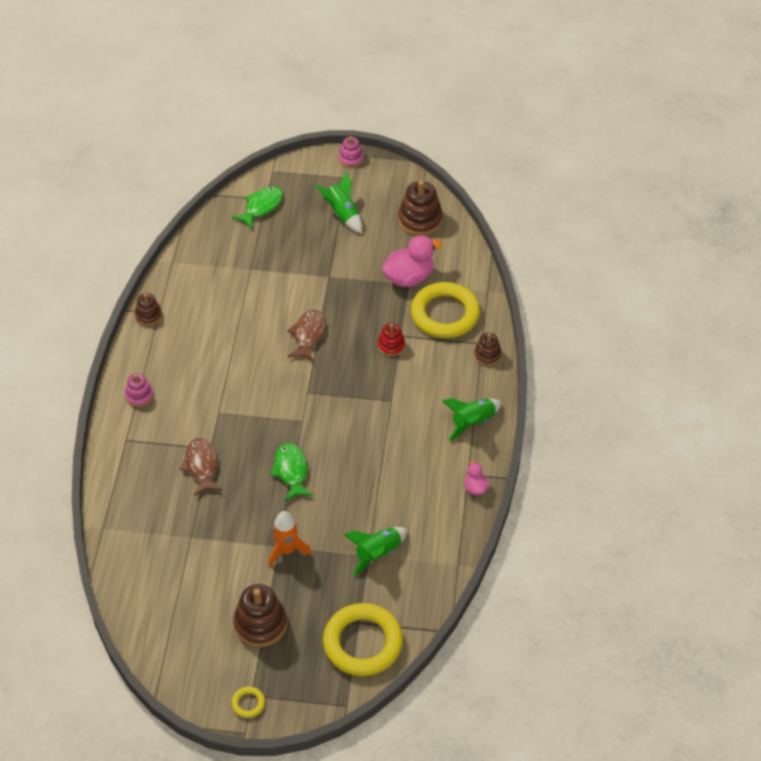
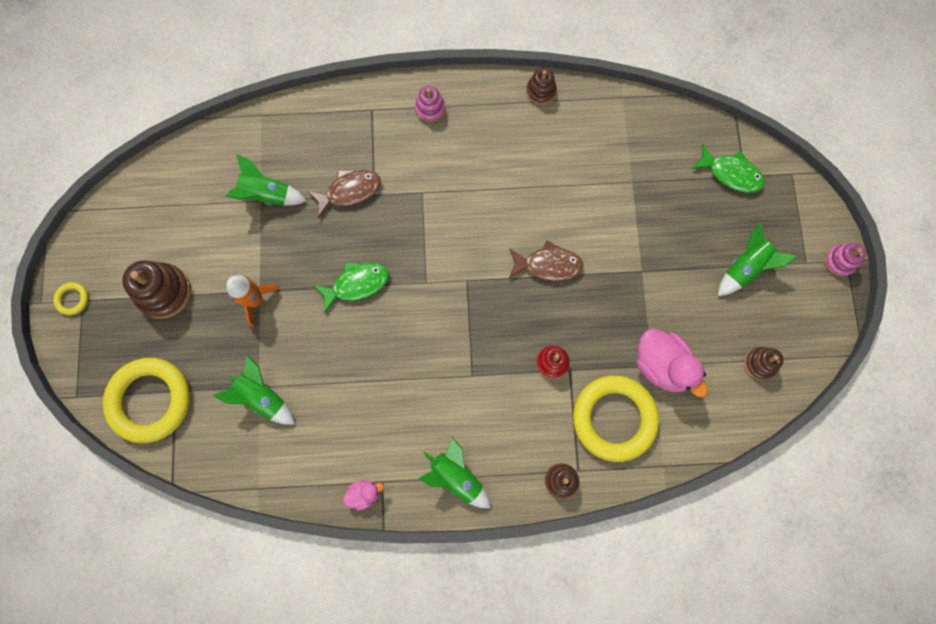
camera: 80 degrees right, 25 degrees up
(186, 531) = (267, 195): none -> green rocket
(420, 220) = (760, 363): brown stacking toy -> brown stacking toy, size x0.58

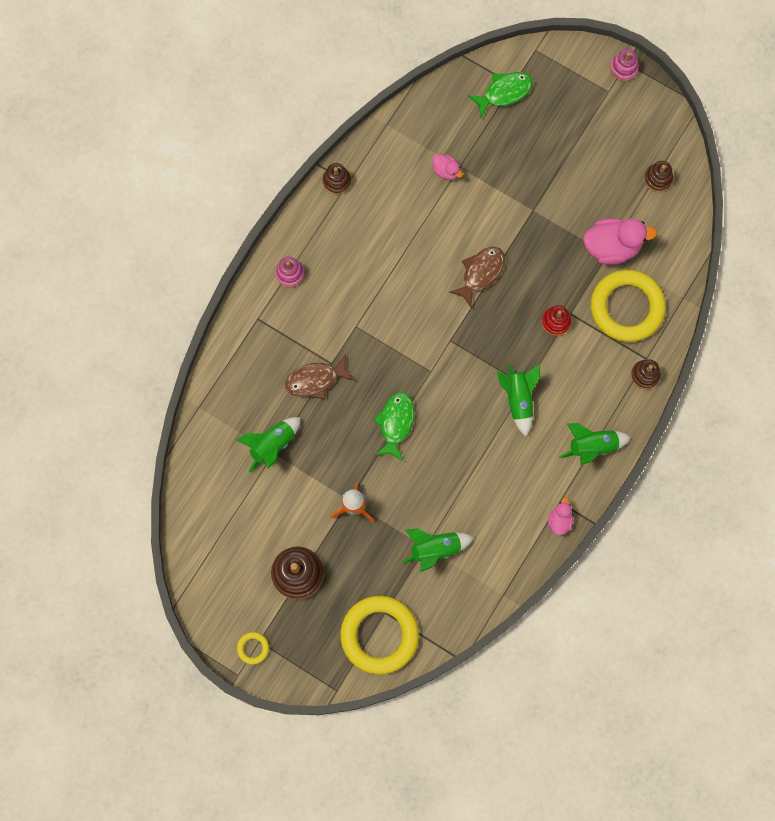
camera: 55 degrees left, 0 degrees up
(349, 191) = (315, 380): brown fish -> brown fish turned 120 degrees counterclockwise
(620, 173) = (446, 171): none -> pink duck
(745, 268) = (582, 137): green rocket -> green rocket (518, 399)

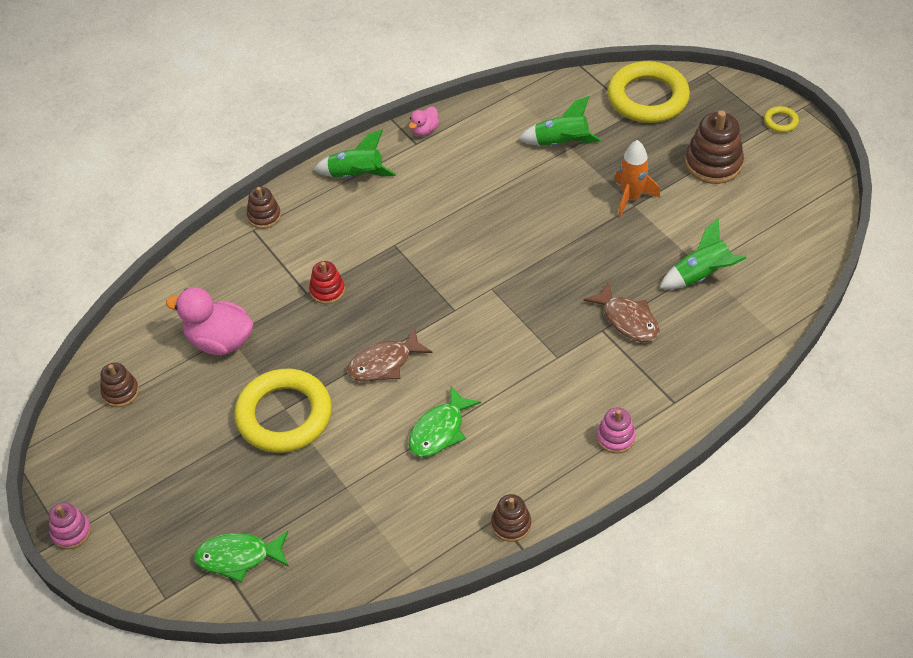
camera: 155 degrees left, 25 degrees down
(315, 380) = (627, 320): brown fish -> brown fish turned 45 degrees clockwise
(395, 423) = (553, 254): green fish -> green fish (439, 430)
(446, 171) = (365, 488): pink duck -> none
(518, 399) = (408, 235): green rocket -> none
(626, 307) = (242, 279): yellow ring -> yellow ring (284, 415)

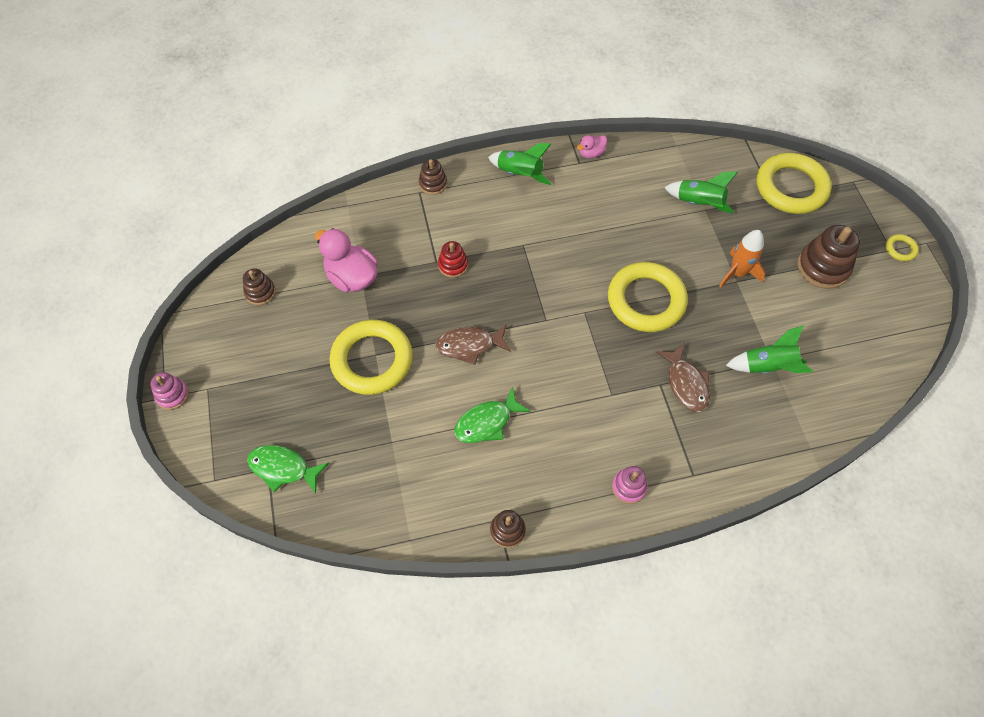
camera: 20 degrees right, 10 degrees up
(550, 255) = (646, 300): none -> yellow ring

